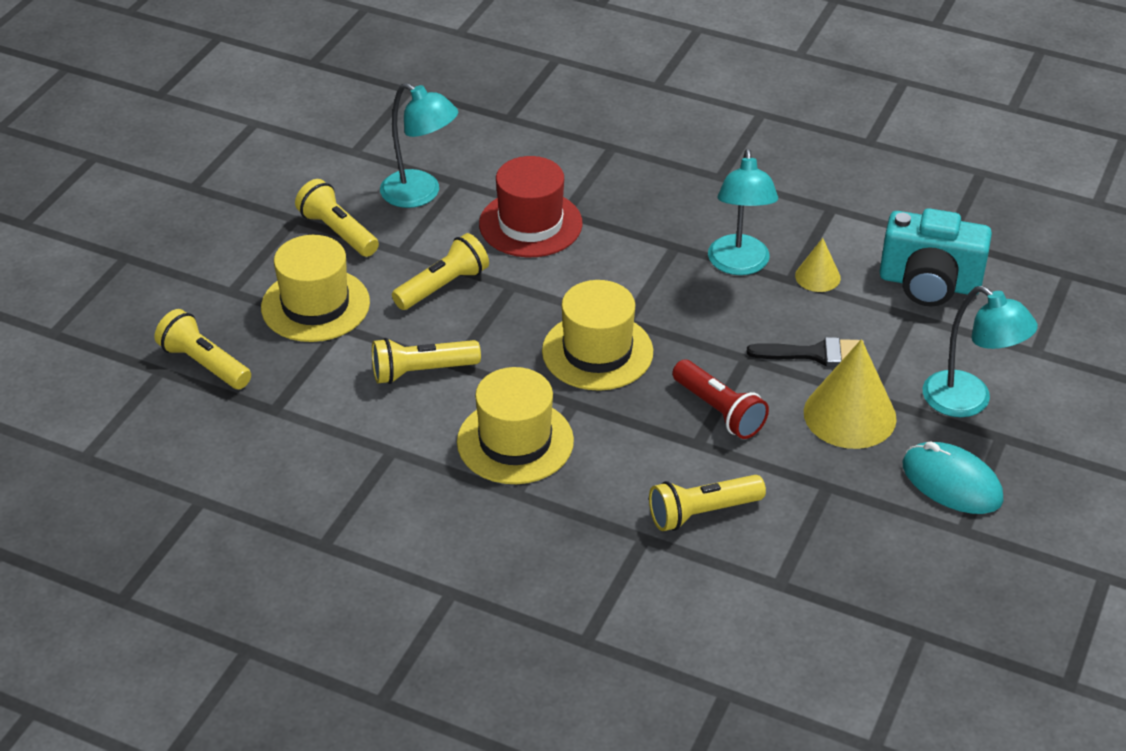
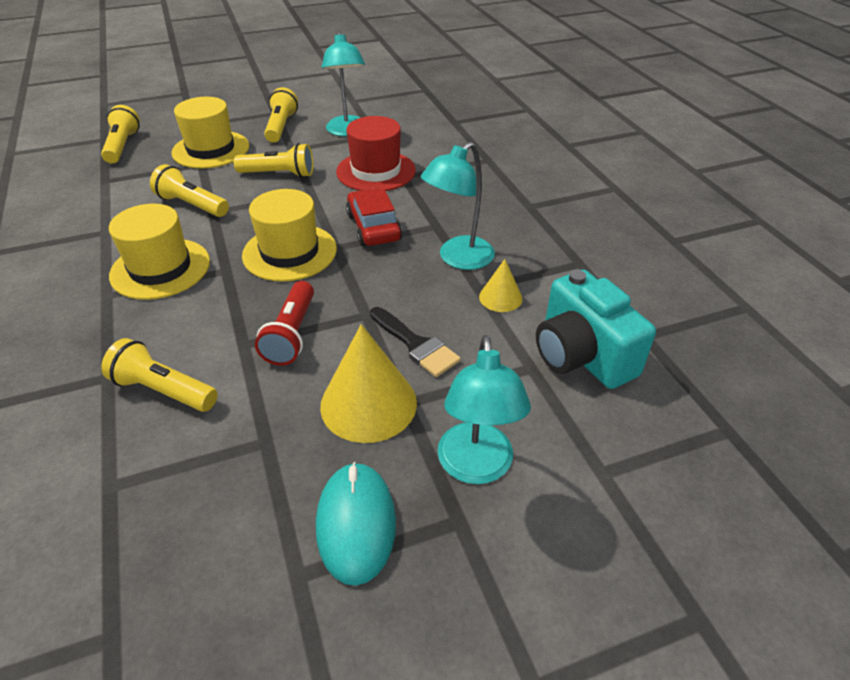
camera: 45 degrees right, 0 degrees up
(626, 282) = (373, 227): none -> red car

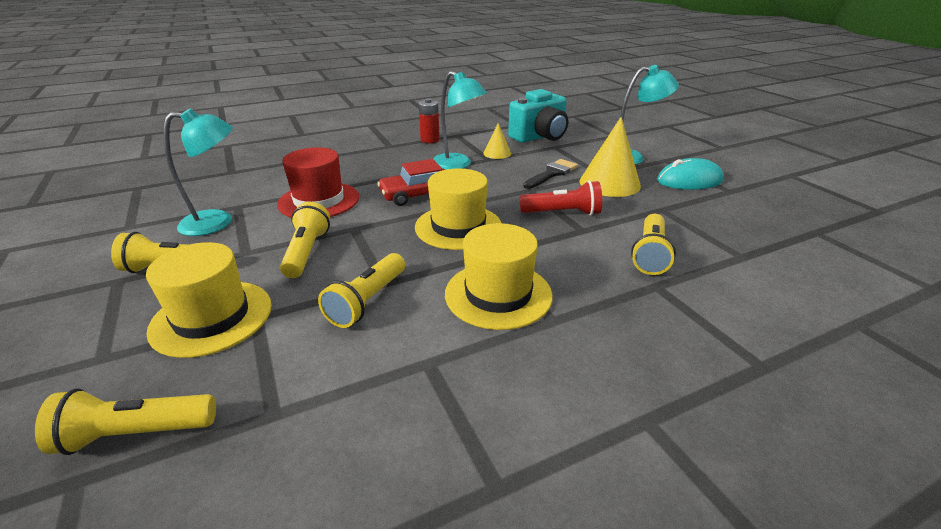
camera: 95 degrees left, 10 degrees down
(555, 238) = (430, 140): none -> red battery

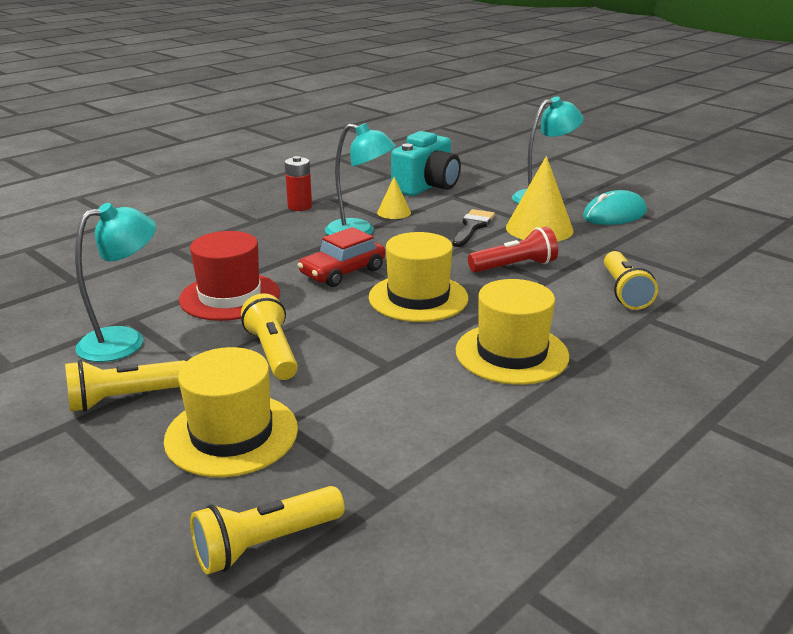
camera: 20 degrees left, 5 degrees down
(367, 301) = (387, 385): yellow flashlight -> none

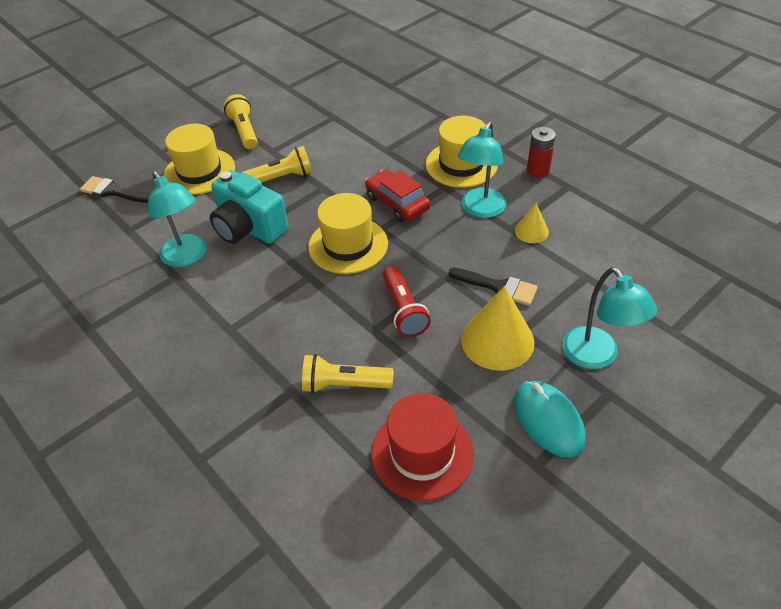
camera: 95 degrees right, 20 degrees up
(125, 341) = (307, 119): turquoise lamp -> turquoise lamp (187, 257)
(230, 296) = (360, 152): red hat -> red hat (422, 453)
(265, 544) = (112, 191): yellow flashlight -> black brush
(427, 187) = (612, 256): turquoise camera -> turquoise camera (249, 228)
(511, 353) = (254, 292): yellow hat -> yellow hat (461, 164)

